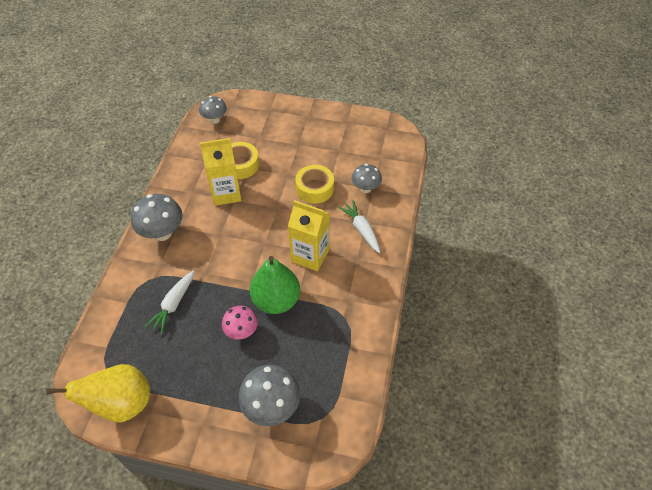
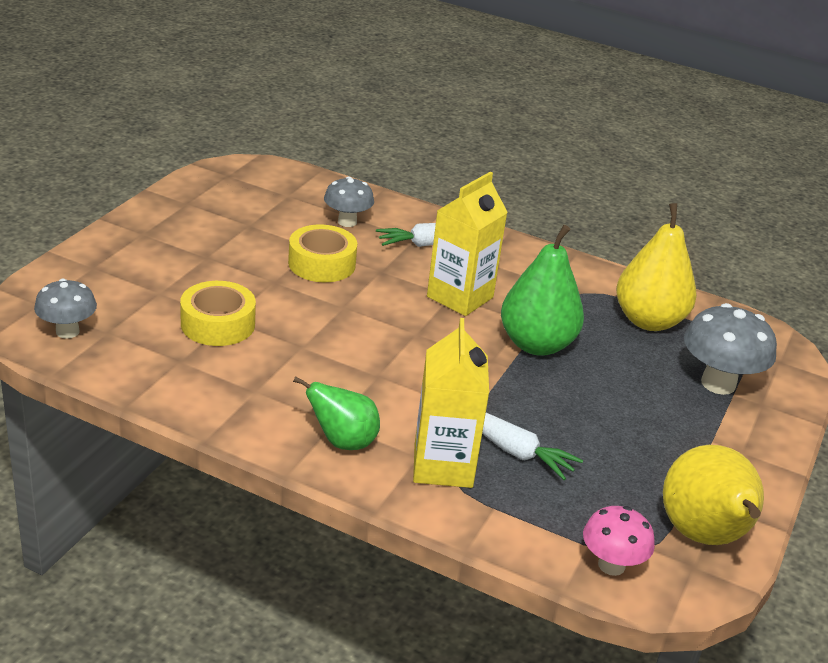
camera: 80 degrees left, 20 degrees down
(162, 233) = (342, 442): grey mushroom -> green pear
(226, 193) = (281, 352): yellow carton -> yellow carton (443, 466)
(241, 331) = (586, 387): pink mushroom -> pink mushroom (611, 565)
(329, 359) = (649, 321): none -> yellow pear

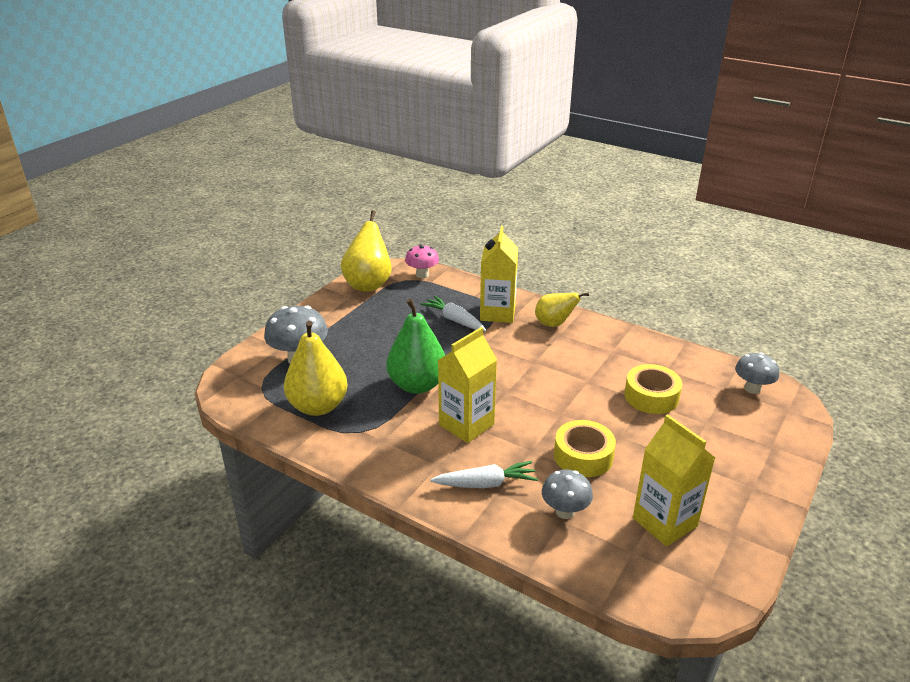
camera: 170 degrees left, 0 degrees up
(250, 212) = (664, 522): none -> yellow carton
(342, 442) = (554, 324): green pear -> yellow pear

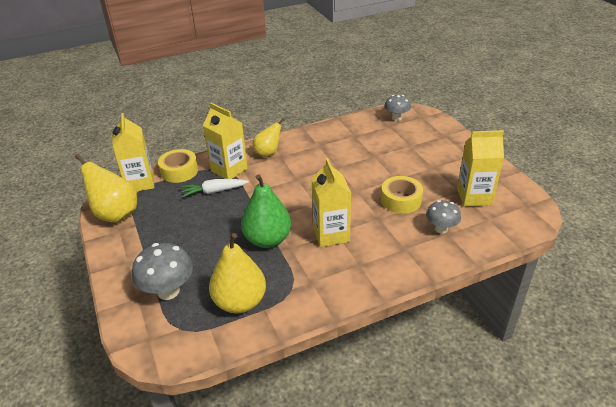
camera: 55 degrees left, 5 degrees up
(422, 275) = (140, 183): pink mushroom -> yellow carton
(486, 484) = (393, 250): white carrot -> none
(651, 396) = (372, 152): yellow tape -> yellow tape (179, 171)

